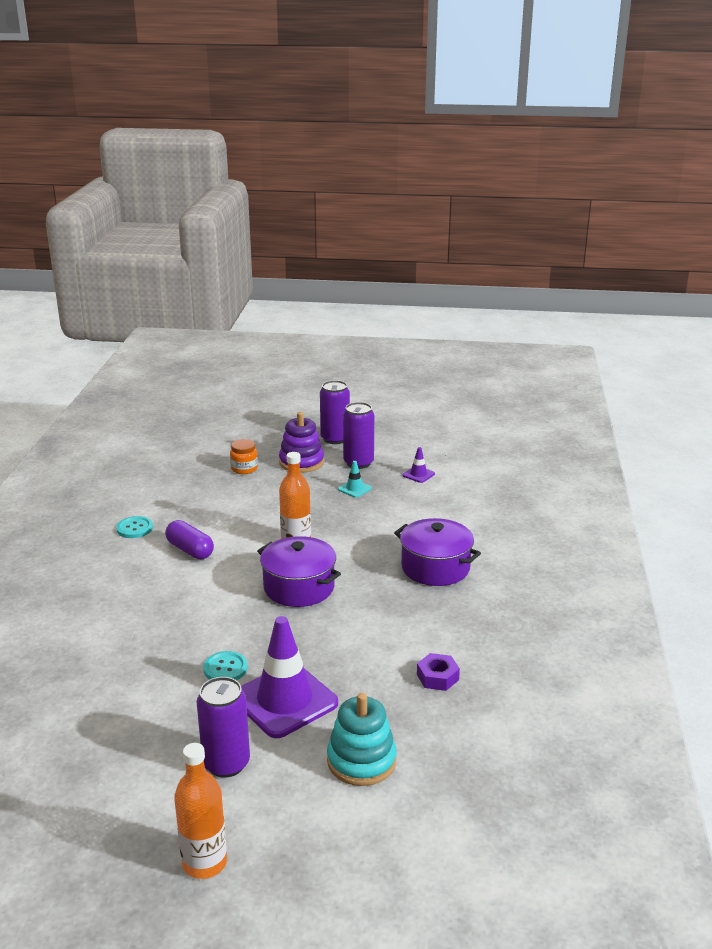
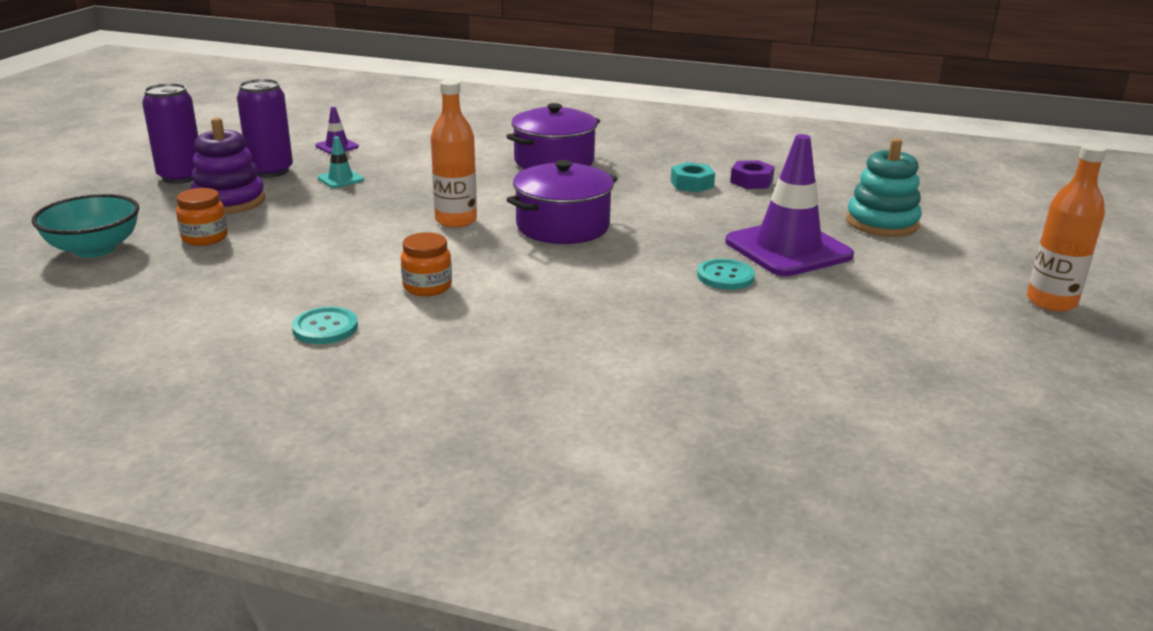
camera: 80 degrees left, 0 degrees up
(190, 550) = (427, 287): purple capsule -> orange jar
(222, 444) = (94, 249): none -> turquoise bowl
(226, 763) = (899, 284): purple can -> none
(414, 642) = (692, 184): none -> turquoise nut

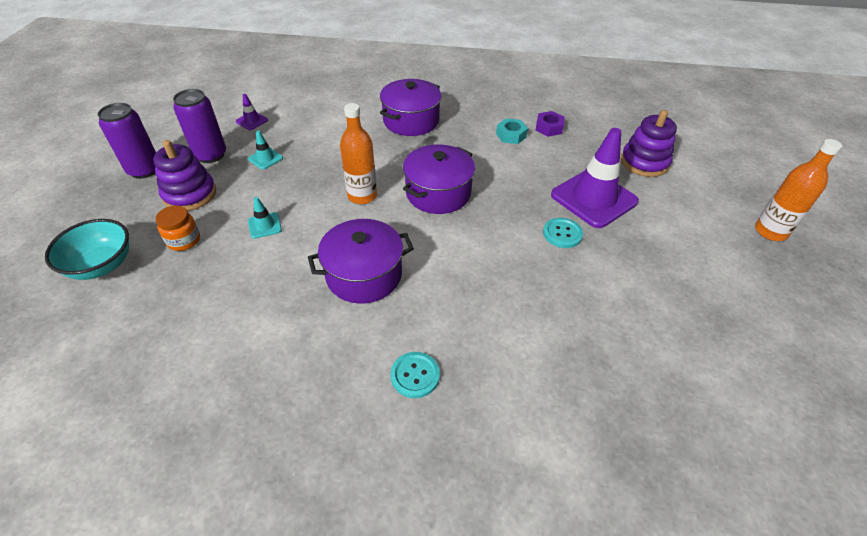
camera: 10 degrees left, 20 degrees up
(314, 234) = (265, 225): none -> turquoise traffic cone
(325, 328) = (304, 333): turquoise button -> turquoise button (415, 375)
(427, 287) = (364, 275): orange jar -> purple pot
(882, 223) = (644, 162): turquoise stacking toy -> purple stacking toy

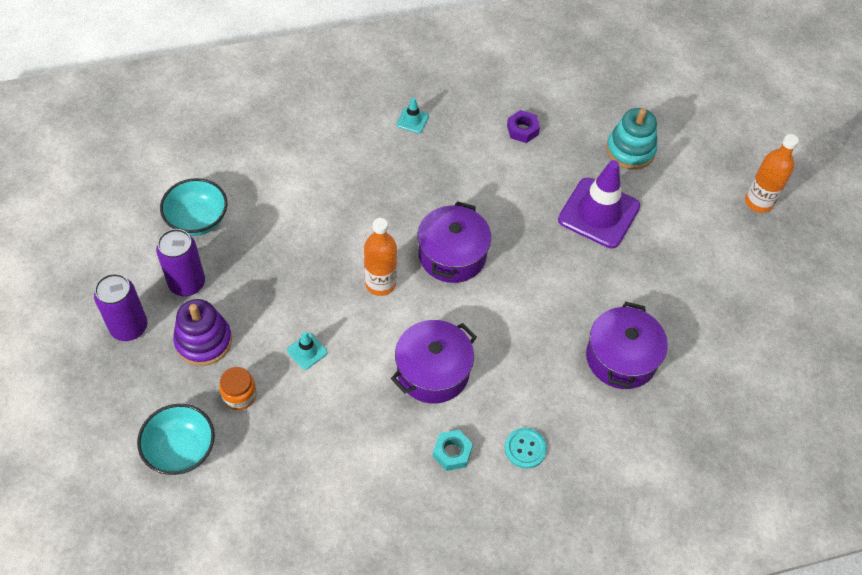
camera: 25 degrees left, 10 degrees up
(252, 121) = (197, 220): purple traffic cone -> turquoise bowl
(265, 158) = (250, 268): turquoise traffic cone -> turquoise traffic cone (412, 120)
(411, 121) = (375, 164): purple pot -> purple pot (621, 358)
(511, 135) = (489, 153): turquoise nut -> turquoise nut (452, 452)
(562, 234) = (586, 265): turquoise button -> none
(644, 162) = (630, 150): purple stacking toy -> turquoise stacking toy

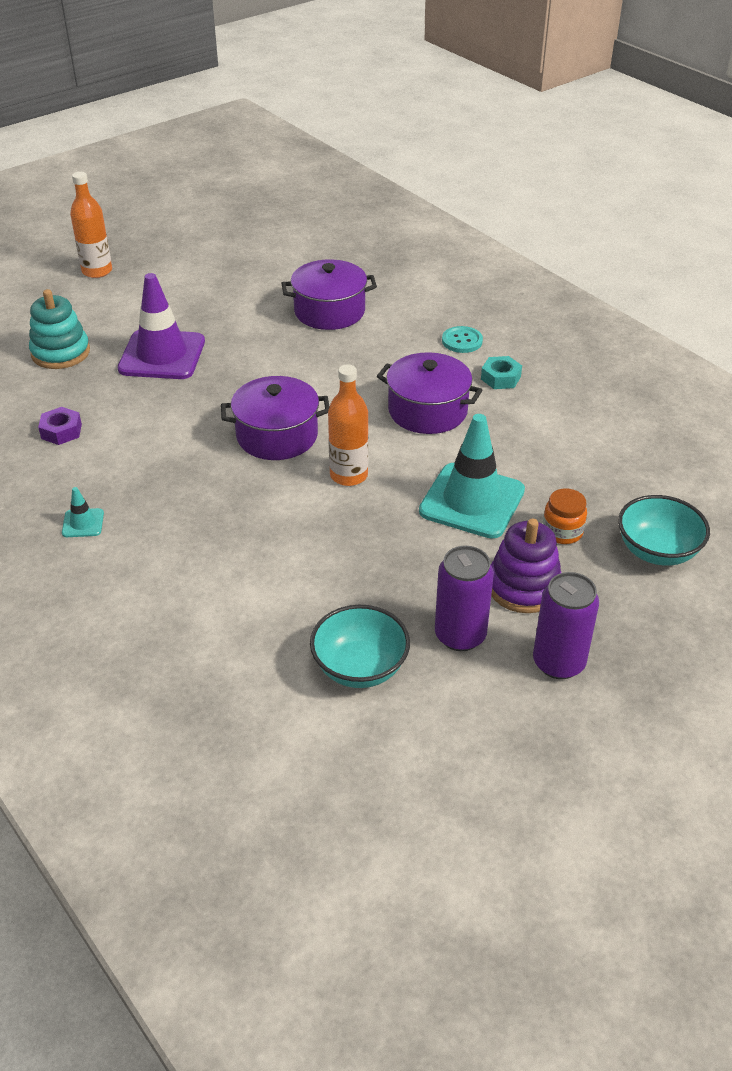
camera: 110 degrees left, 15 degrees down
(307, 351) = (472, 501): turquoise traffic cone -> turquoise traffic cone, size x2.33

